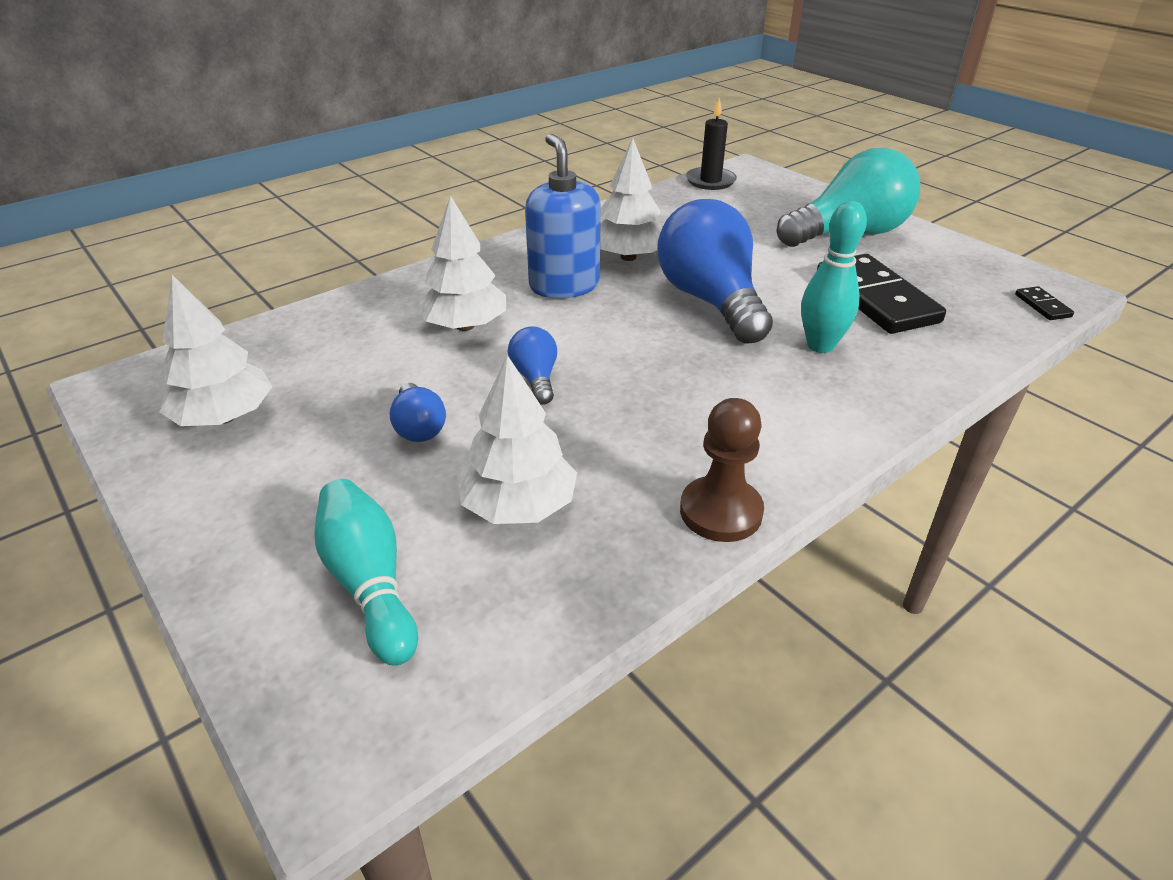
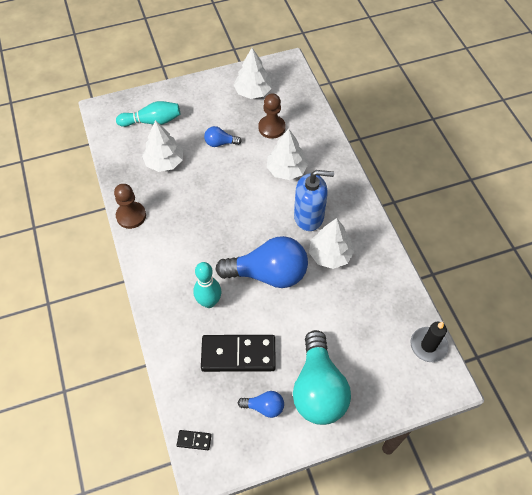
camera: 110 degrees right, 20 degrees up
(349, 365) = (272, 128): none -> brown pawn
(535, 378) = (234, 185): blue light bulb -> blue light bulb (264, 407)

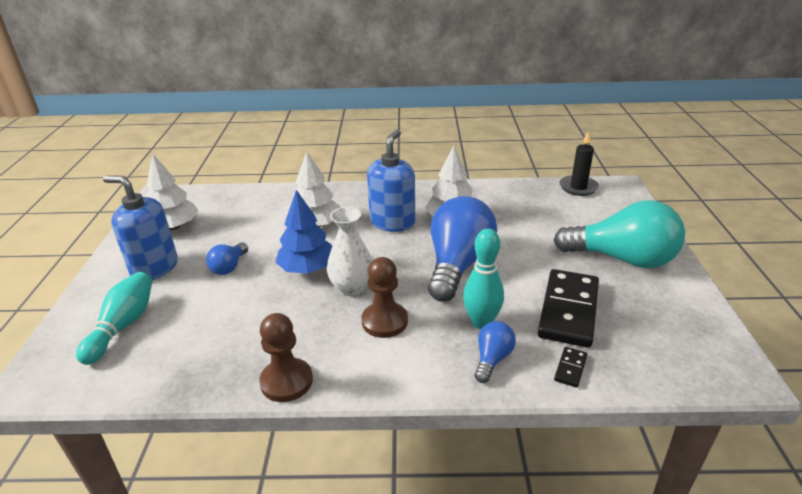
camera: 70 degrees left, 25 degrees down
(164, 162) = (213, 325): white tree -> none
(194, 440) = (697, 375): black domino -> black domino (570, 368)
(206, 106) = (154, 268): none -> blue soap dispenser
(221, 218) = (352, 287): none -> white vase
(233, 185) = (307, 268): none -> blue tree
(264, 407) = (645, 302): blue light bulb -> blue light bulb (492, 359)
(272, 128) = (244, 223): brown pawn -> brown pawn (384, 321)

